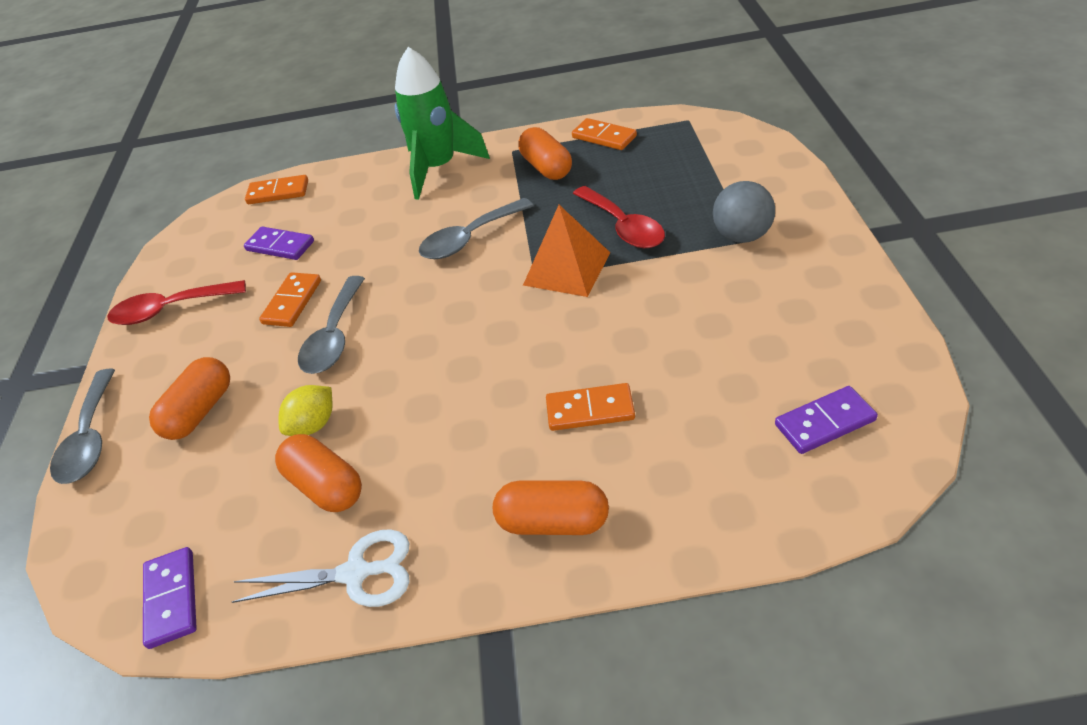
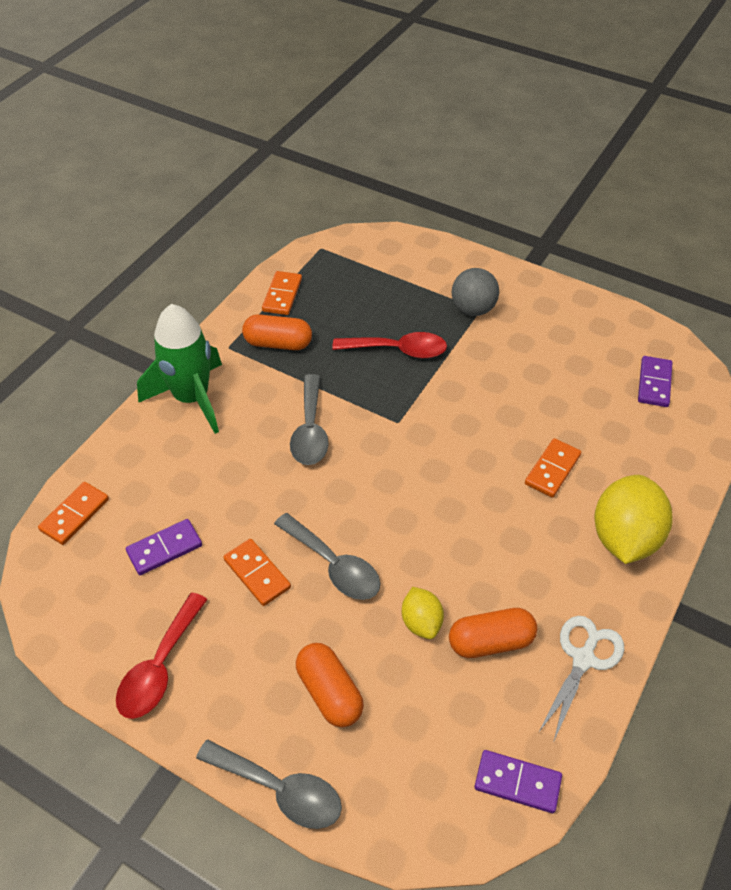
camera: 60 degrees left, 5 degrees up
(553, 522) = (624, 538): orange capsule -> yellow lemon
(567, 268) = (408, 401): orange pyramid -> none
(604, 137) = (282, 295): orange domino -> orange domino turned 60 degrees counterclockwise

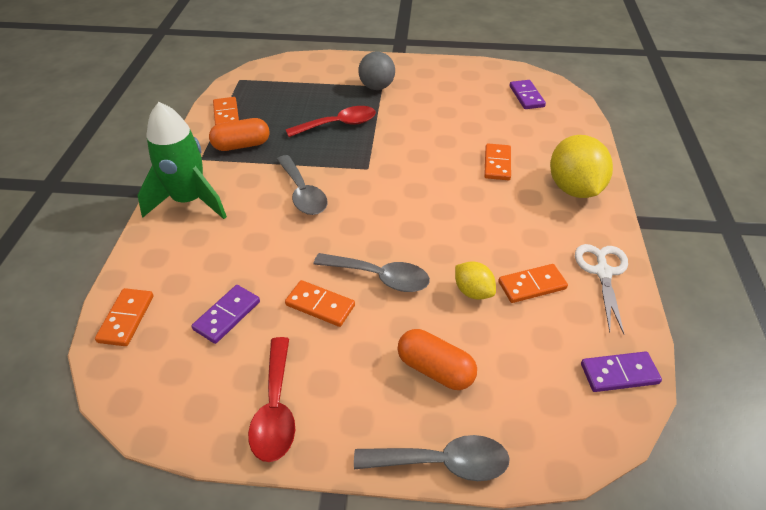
camera: 25 degrees left, 5 degrees down
(490, 642) = (532, 285): orange capsule -> orange domino

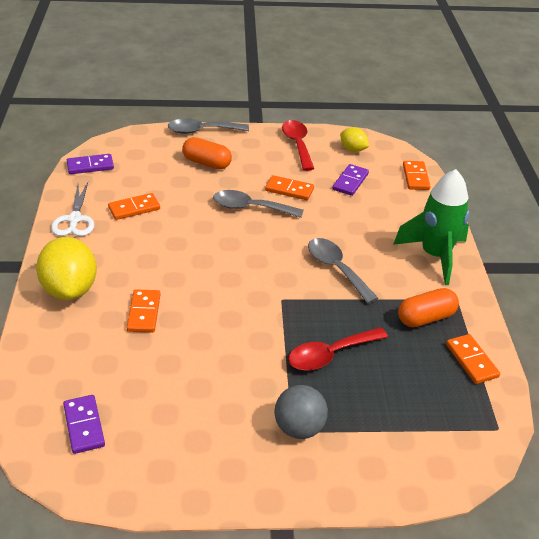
camera: 170 degrees right, 5 degrees down
(473, 291) = (179, 202): yellow lemon -> yellow lemon (353, 149)

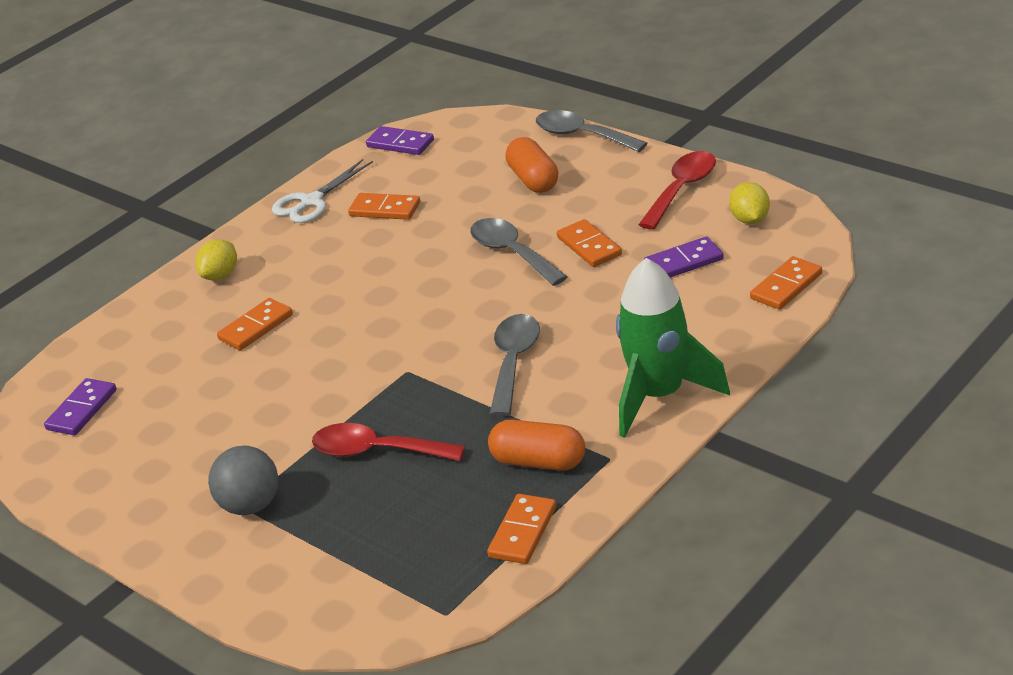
camera: 50 degrees right, 5 degrees down
(70, 289) = (220, 275): yellow lemon -> yellow lemon, size x0.53

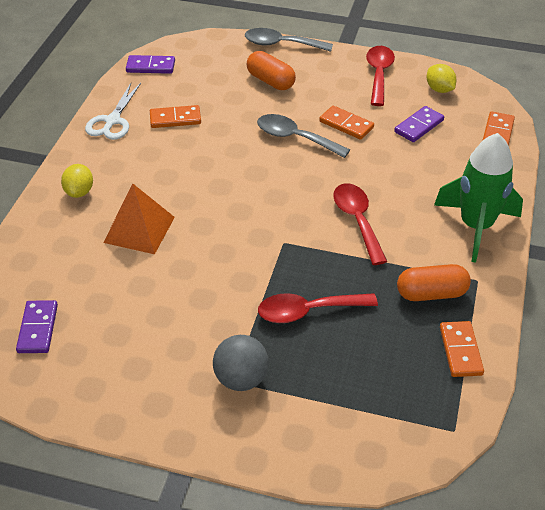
camera: 30 degrees left, 10 degrees up
(256, 327) = (139, 229): orange domino -> orange pyramid
(514, 362) = (357, 220): grey spoon -> red spoon

